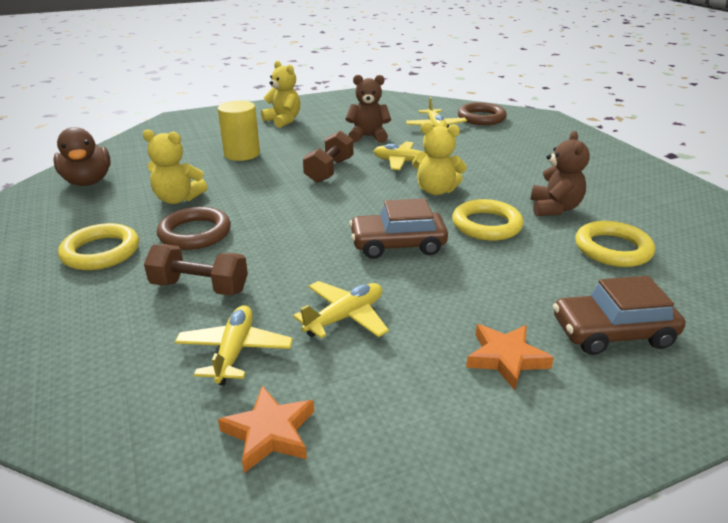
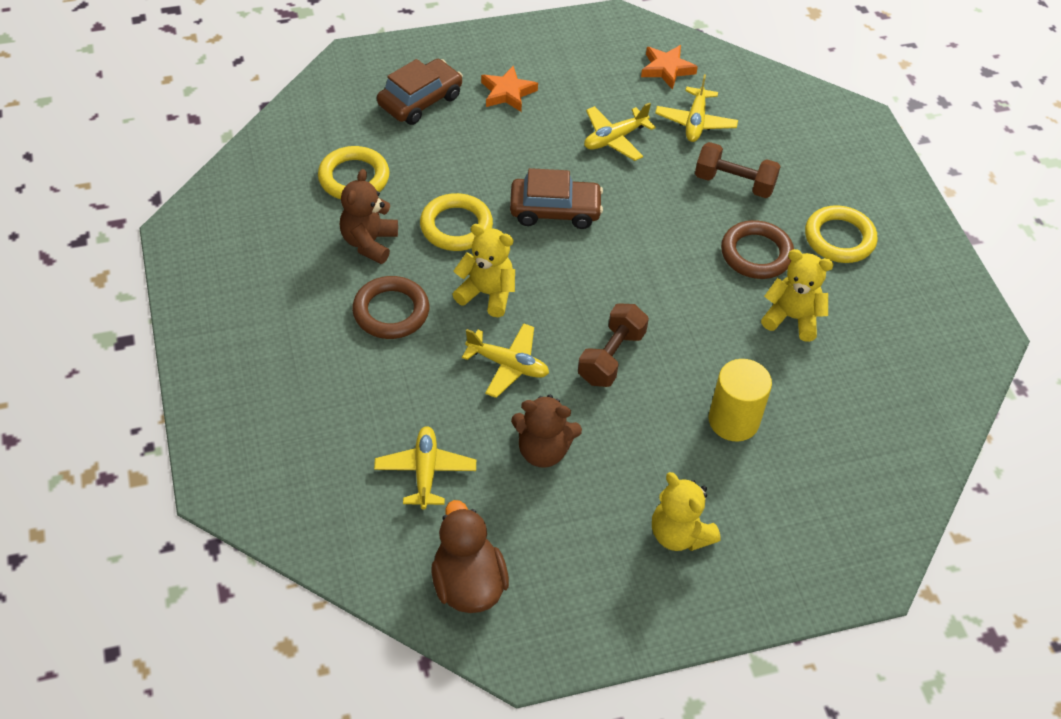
camera: 175 degrees left, 20 degrees up
(88, 181) = (918, 373): brown duck -> brown duck (468, 584)
(481, 118) = (334, 496): brown ring -> brown ring (391, 311)
(612, 332) = (420, 101): brown car -> brown car turned 45 degrees counterclockwise

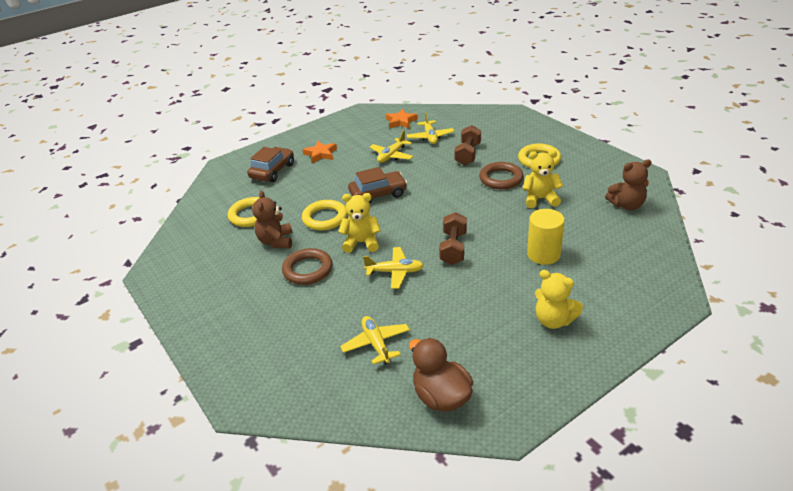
camera: 15 degrees left, 15 degrees down
(543, 450) = (443, 307): brown teddy bear -> brown teddy bear (627, 205)
(734, 183) = (468, 154): brown dumbbell -> brown dumbbell turned 75 degrees counterclockwise

